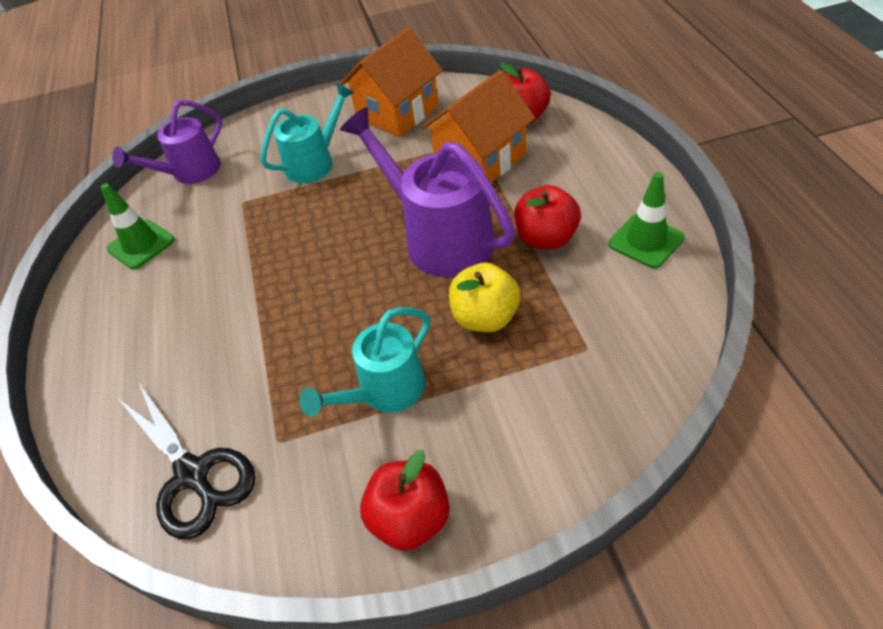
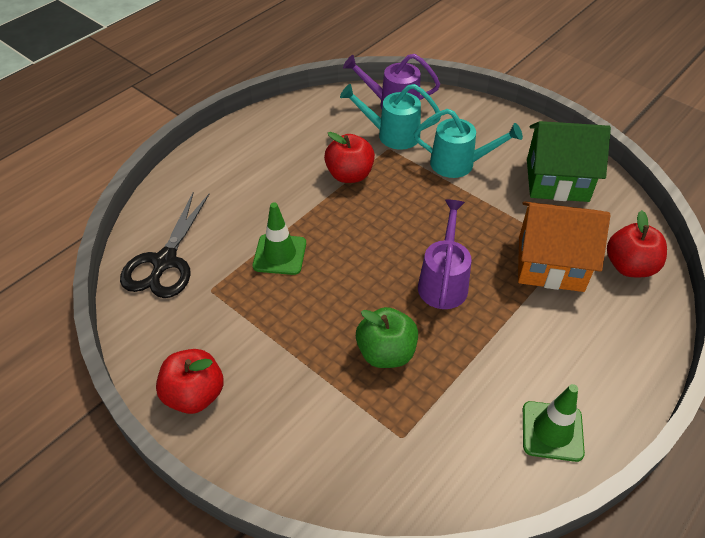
camera: 50 degrees right, 0 degrees up
(141, 245) = (313, 123): green traffic cone -> green traffic cone (280, 254)
(384, 392) = (281, 326): turquoise watering can -> turquoise watering can (391, 135)
(397, 112) = (557, 180): orange house -> green house
(439, 237) = (443, 281): purple watering can -> purple watering can, size x0.64
(485, 317) = (386, 353): yellow apple -> green apple
(546, 238) = (497, 354): red apple -> red apple (349, 175)

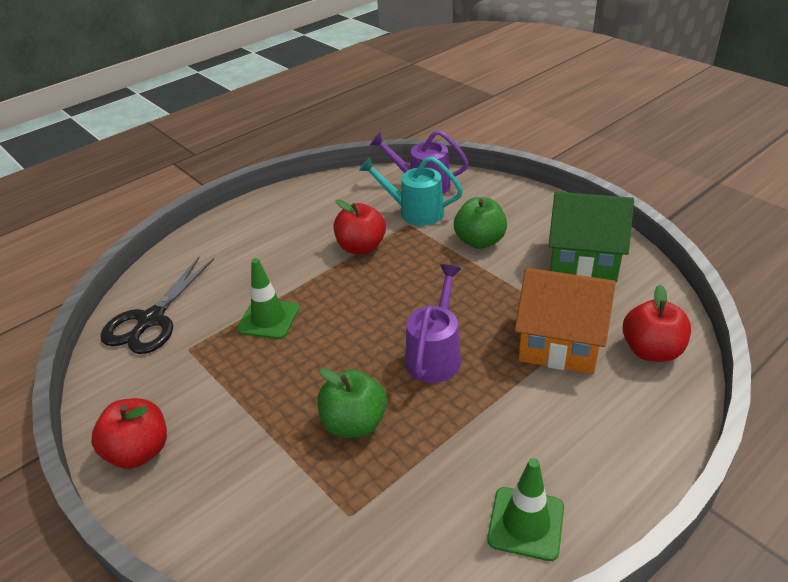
camera: 10 degrees right, 10 degrees down
(459, 164) = (479, 241): turquoise watering can -> green apple

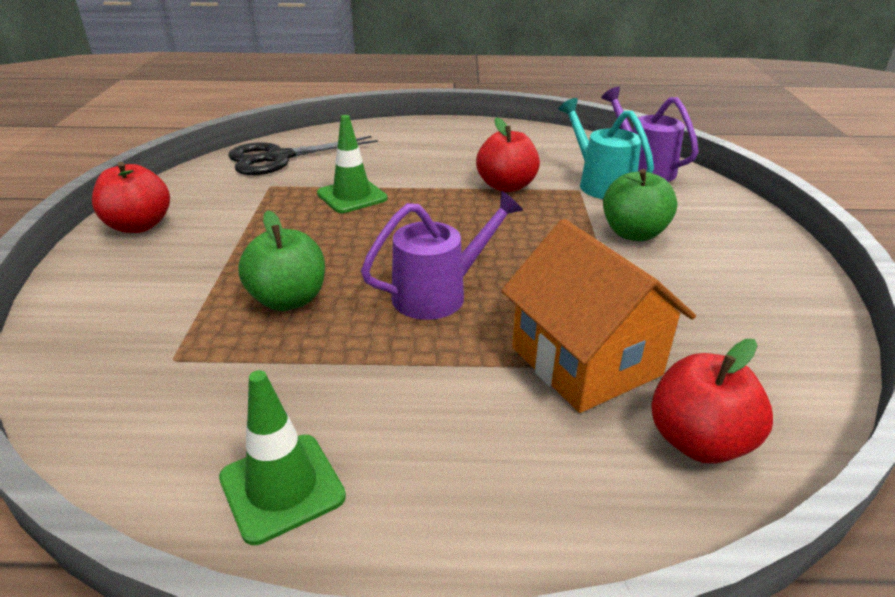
camera: 40 degrees right, 5 degrees down
(583, 260) = (739, 307): green house -> none

